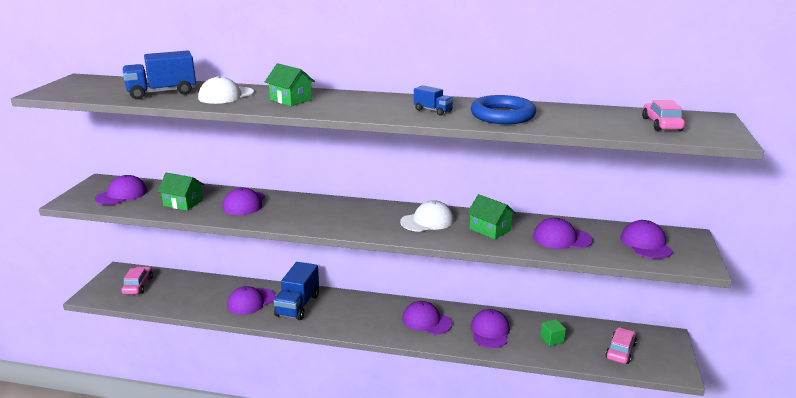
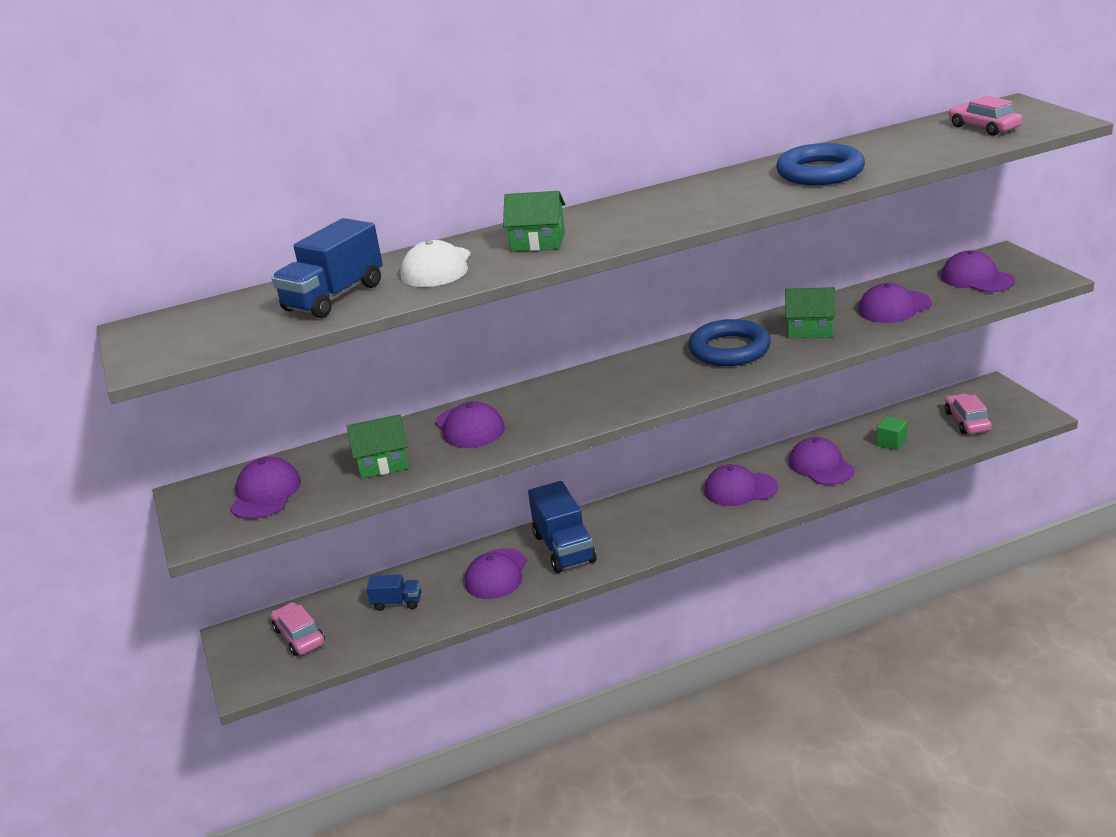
camera: 30 degrees left, 5 degrees up
(427, 221) = (729, 349): white cap -> blue ring
(433, 110) = (736, 193): blue truck -> blue truck (397, 602)

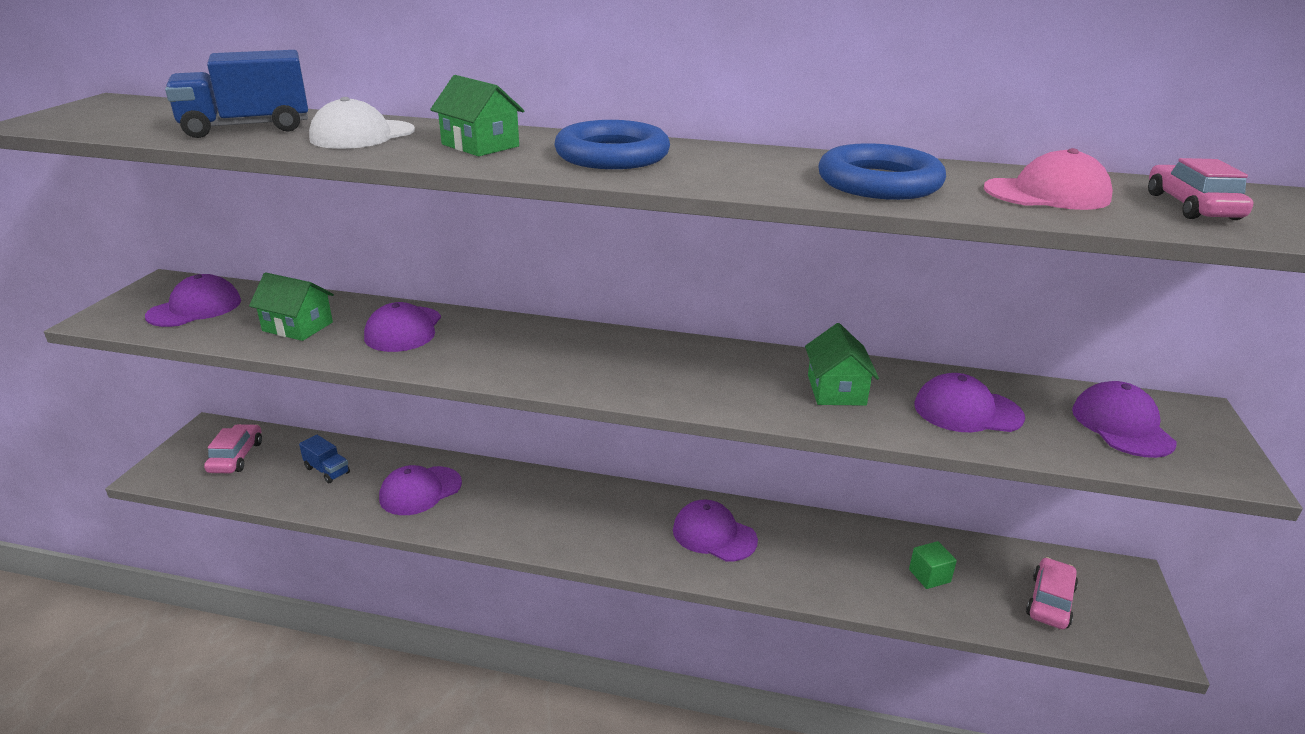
camera: 30 degrees right, 0 degrees up
(564, 548) = (498, 500): blue truck -> none
(729, 349) = (723, 371): blue ring -> blue ring (612, 155)
(810, 329) = (836, 390): green house -> green house turned 45 degrees clockwise
(821, 466) = (822, 558): purple cap -> none
(910, 146) = (1046, 194): none -> pink cap

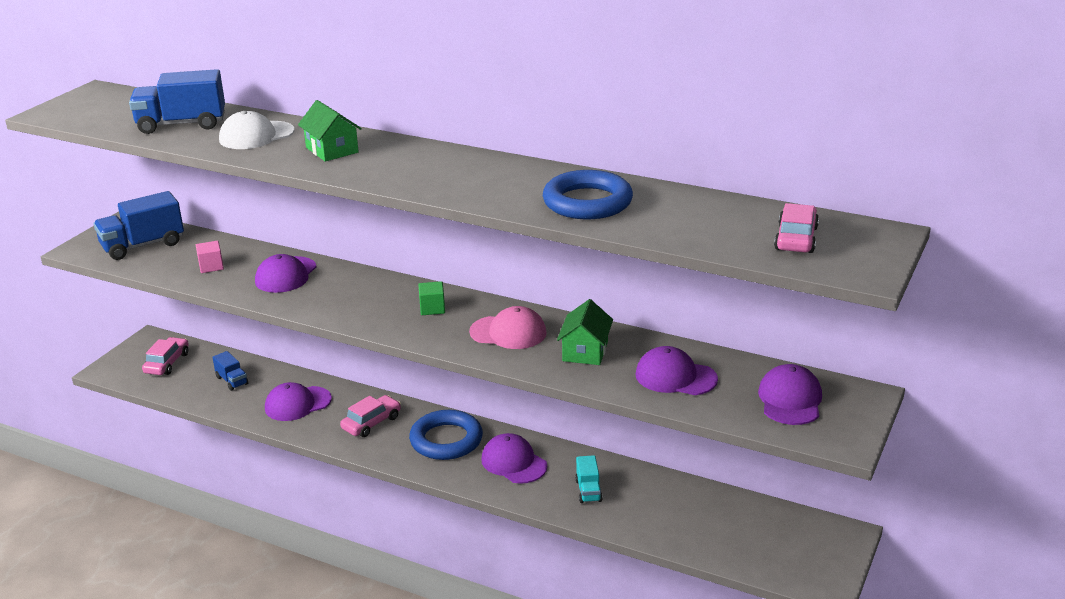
camera: 15 degrees right, 0 degrees up
(195, 308) = (143, 245): purple cap -> blue truck
(297, 326) = (211, 266): green house -> pink cube
(612, 155) = (418, 165): blue ring -> blue ring (446, 440)
(818, 560) = (588, 490): none -> turquoise truck
(929, 576) = (673, 513): green cube -> green cube (432, 308)
(1046, 194) = (700, 220): pink cap -> pink cap (508, 332)
(1050, 601) = (762, 544): pink car -> pink car (371, 423)

